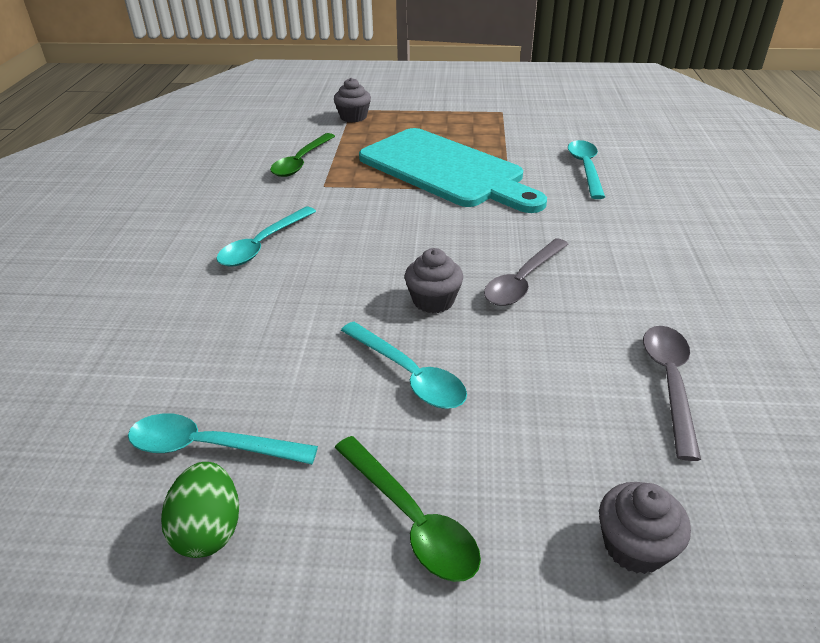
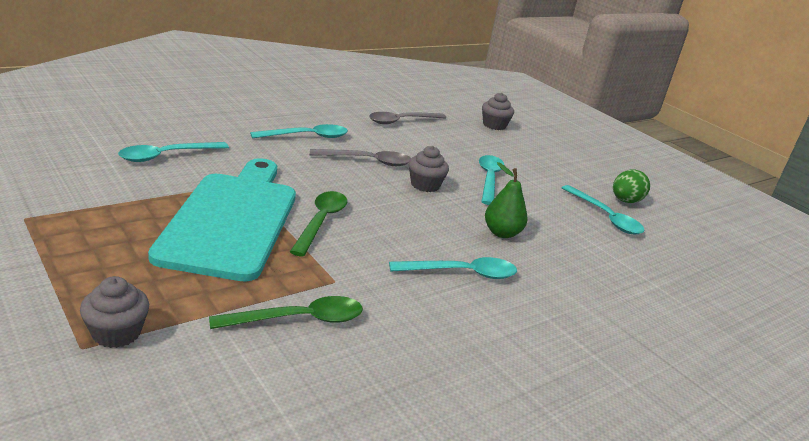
camera: 135 degrees left, 10 degrees down
(287, 306) = (502, 233): none -> green pear
(411, 519) = (551, 163): green spoon -> green spoon (321, 222)
(616, 259) = (307, 137): none -> turquoise spoon

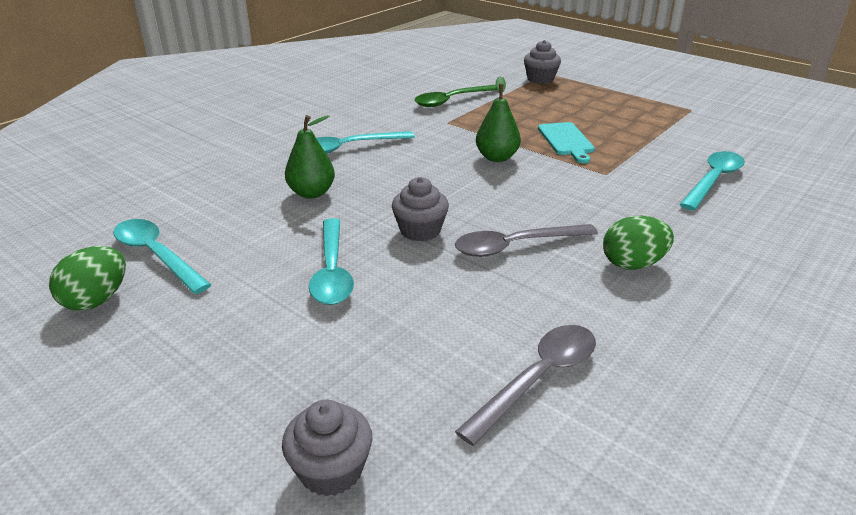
camera: 170 degrees right, 5 degrees up
(232, 220) = (566, 141): turquoise cutting board -> turquoise cutting board, size x0.42
(307, 137) = (633, 264): turquoise spoon -> green egg
(321, 222) = (497, 157): green spoon -> green pear

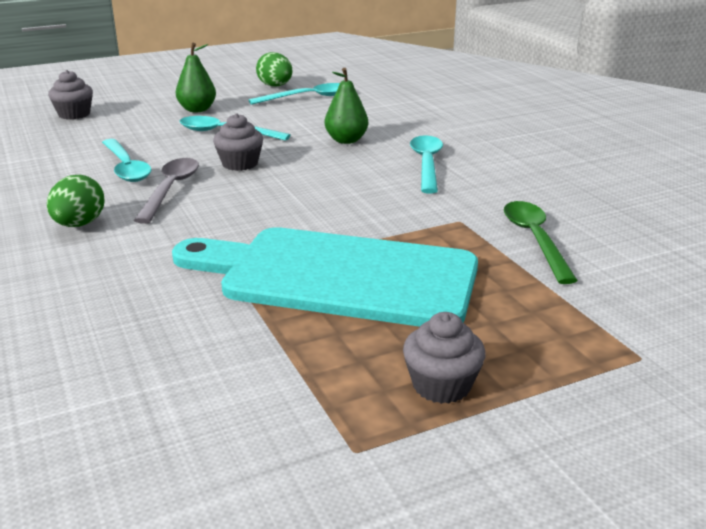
camera: 115 degrees right, 5 degrees down
(497, 157) = (335, 223): green pear -> green pear (197, 110)
(538, 379) = (42, 162): grey spoon -> none
(540, 79) = (606, 338): grey cupcake -> grey cupcake (441, 385)
(566, 141) = (338, 276): turquoise cutting board -> turquoise cutting board, size x2.40
(713, 180) = (129, 335): turquoise spoon -> turquoise spoon (126, 168)

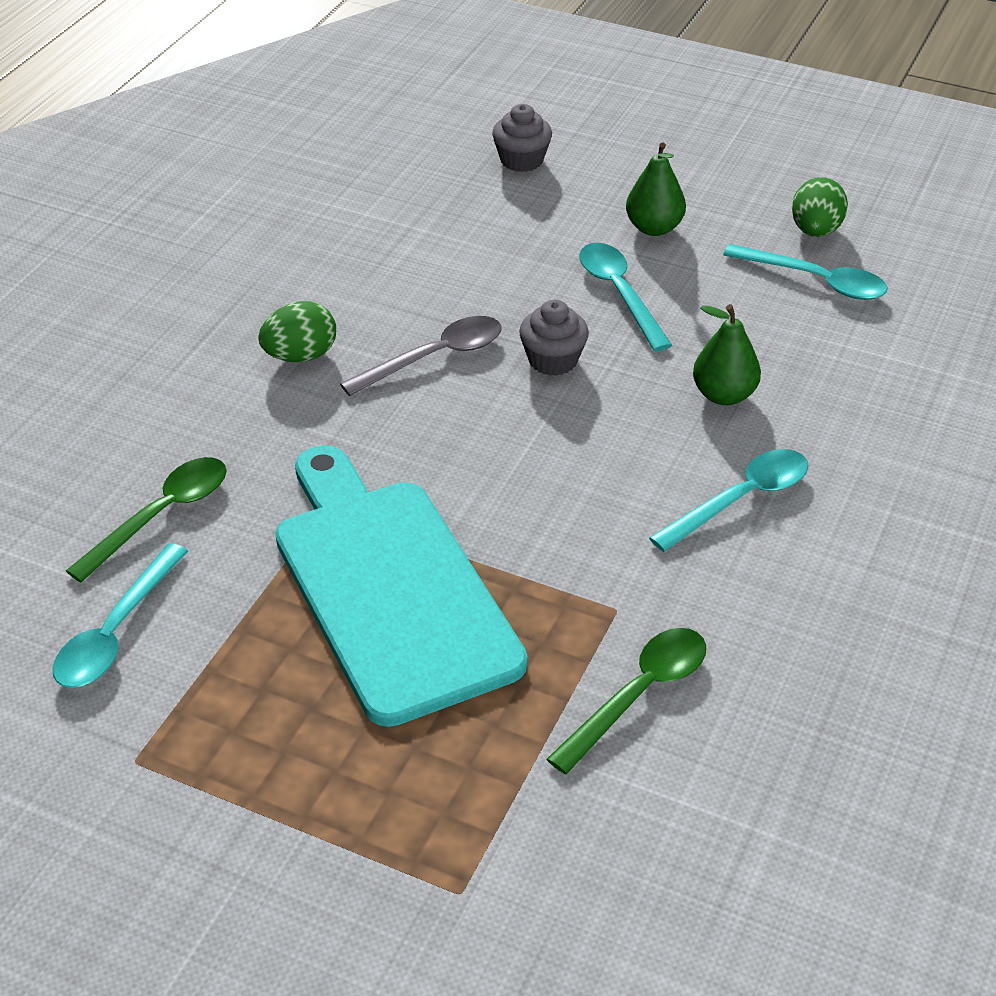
camera: 50 degrees right, 15 degrees up
(119, 332) = (161, 516): none -> green spoon
(126, 168) = (445, 293): turquoise spoon -> turquoise spoon (116, 632)
(441, 385) = (273, 765): grey cupcake -> none

